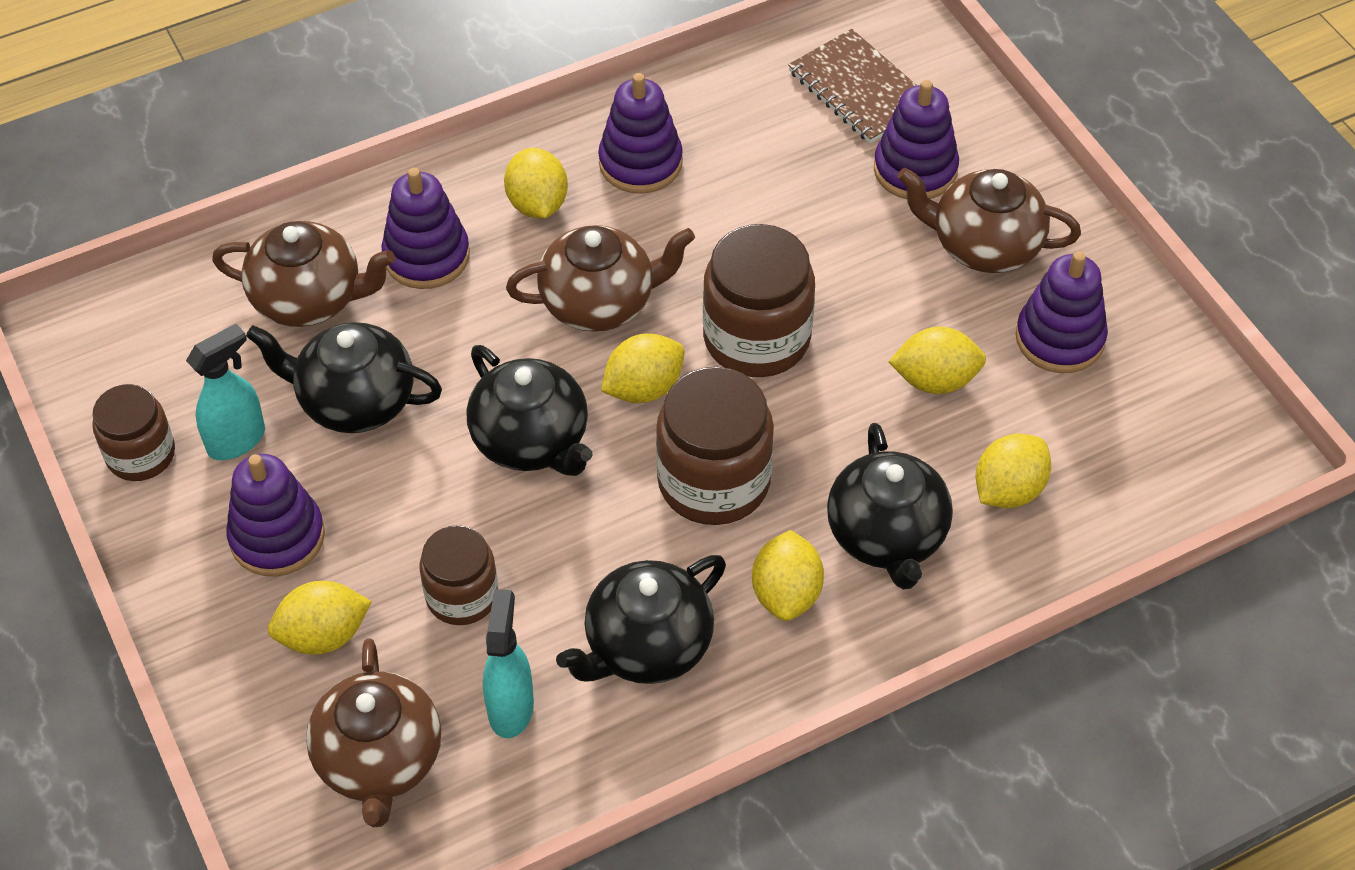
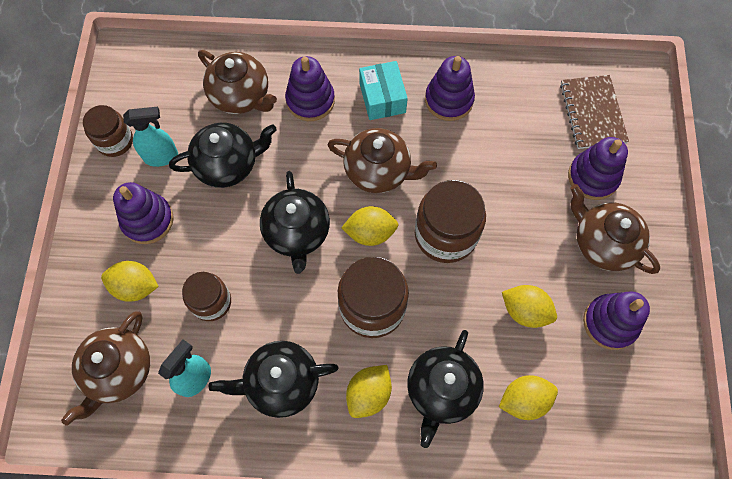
camera: 30 degrees right, 15 degrees up
(355, 401) = (228, 164): black teapot -> black teapot turned 120 degrees clockwise
(537, 204) = (382, 98): yellow lemon -> turquoise box

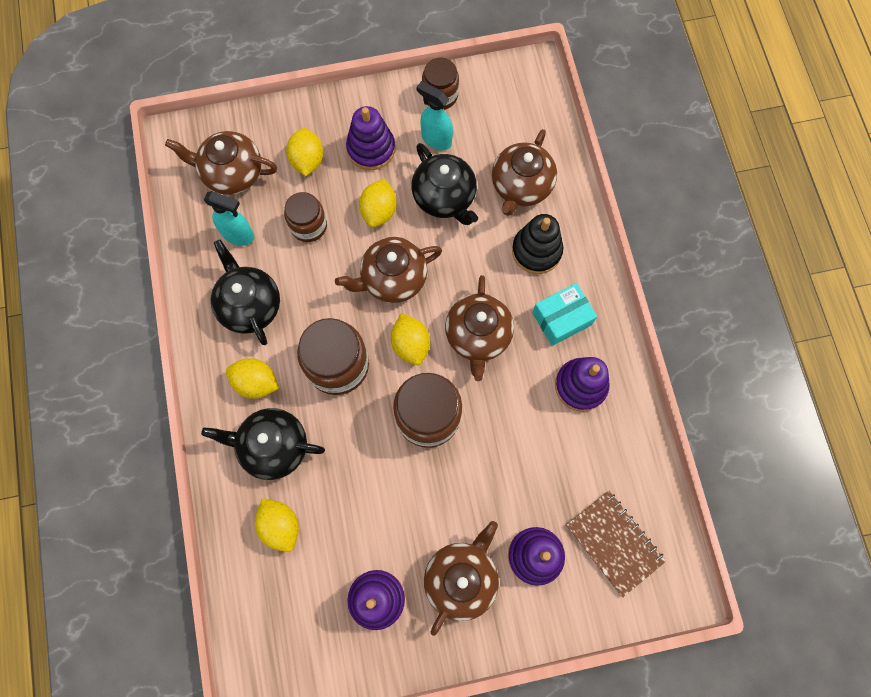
camera: 75 degrees right, 5 degrees up
(162, 157) = (436, 139): turquoise spray bottle -> turquoise spray bottle turned 150 degrees clockwise
(297, 233) = (393, 278): black teapot -> brown teapot
(310, 100) = (536, 251): purple stacking toy -> black stacking toy
(525, 311) = (368, 510): yellow lemon -> yellow lemon (379, 211)
(592, 113) = (614, 543): brown notebook -> brown notebook turned 75 degrees clockwise

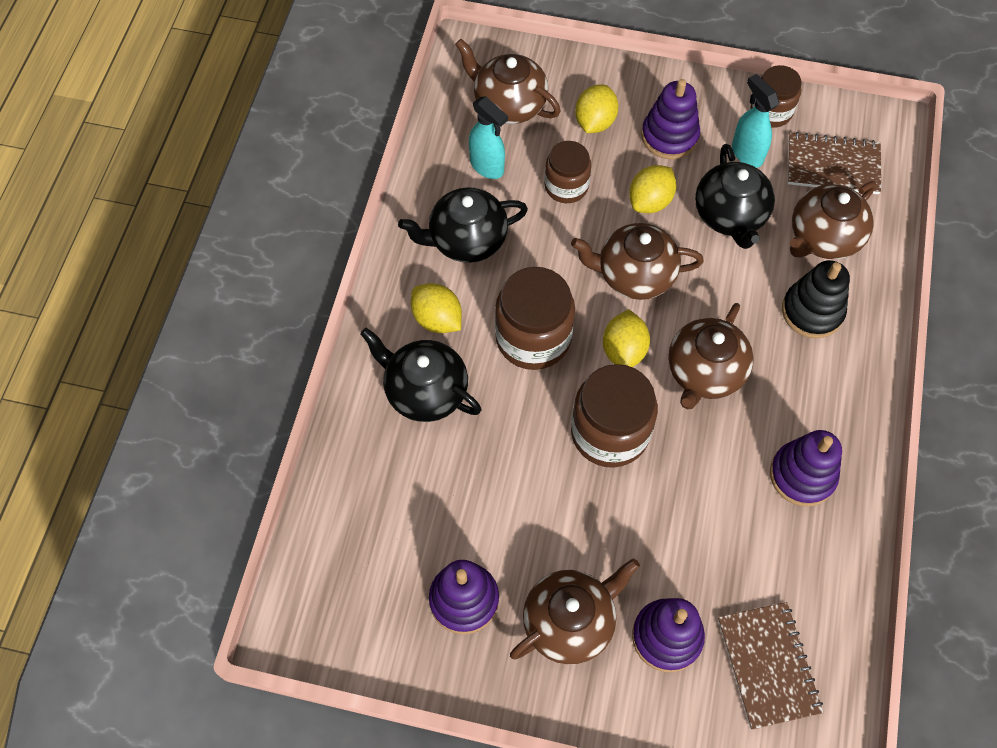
camera: 25 degrees right, 10 degrees down
(250, 305) = (467, 240): black teapot -> black teapot turned 105 degrees counterclockwise
(280, 525) = (395, 475): yellow lemon -> none
(504, 122) = (832, 165): none -> brown notebook
(561, 318) = (810, 394): turquoise box -> none

